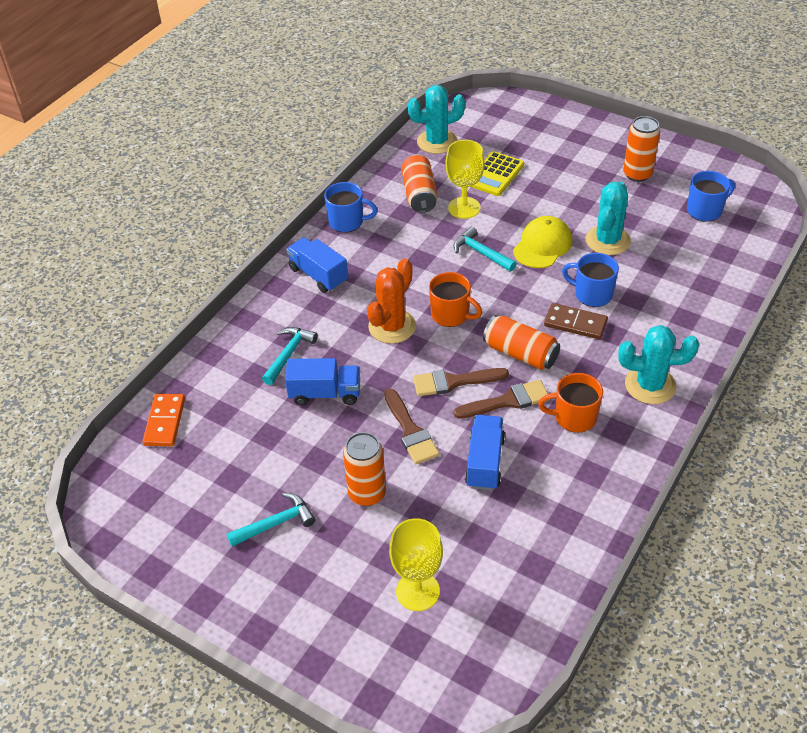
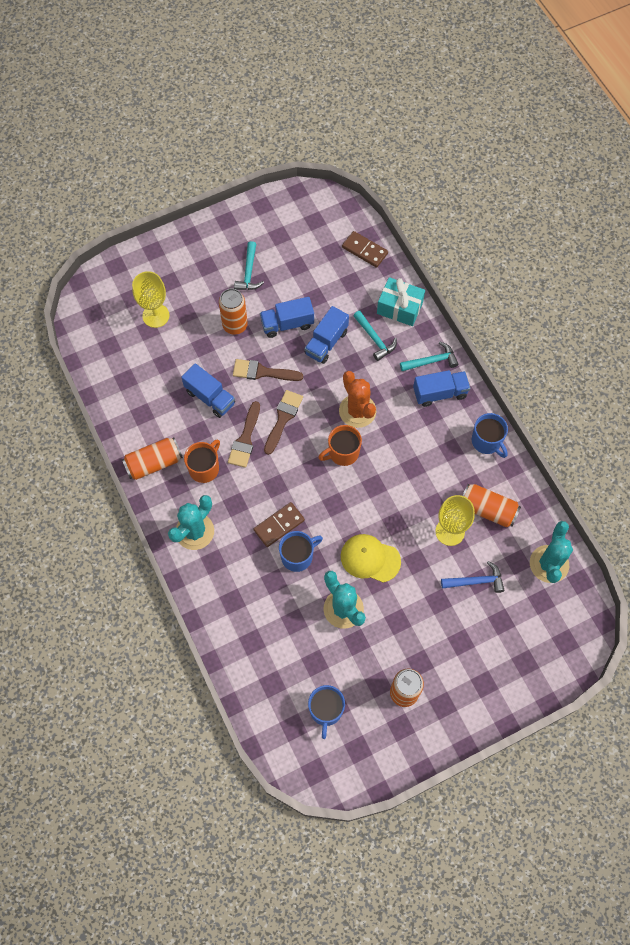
camera: 120 degrees right, 20 degrees up
(165, 422) = (364, 250): orange domino -> brown domino
(230, 352) = (399, 308): none -> turquoise gift
(326, 442) = (287, 324): none -> blue truck
(347, 222) = (487, 442): blue mug -> blue mug turned 75 degrees counterclockwise
(481, 253) = (391, 511): turquoise hammer -> turquoise hammer (431, 361)
(495, 174) = (476, 581): yellow calculator -> blue hammer
(520, 353) = (278, 473): orange can -> orange can (154, 463)
(542, 245) = (370, 558): yellow cap -> yellow cap turned 135 degrees clockwise

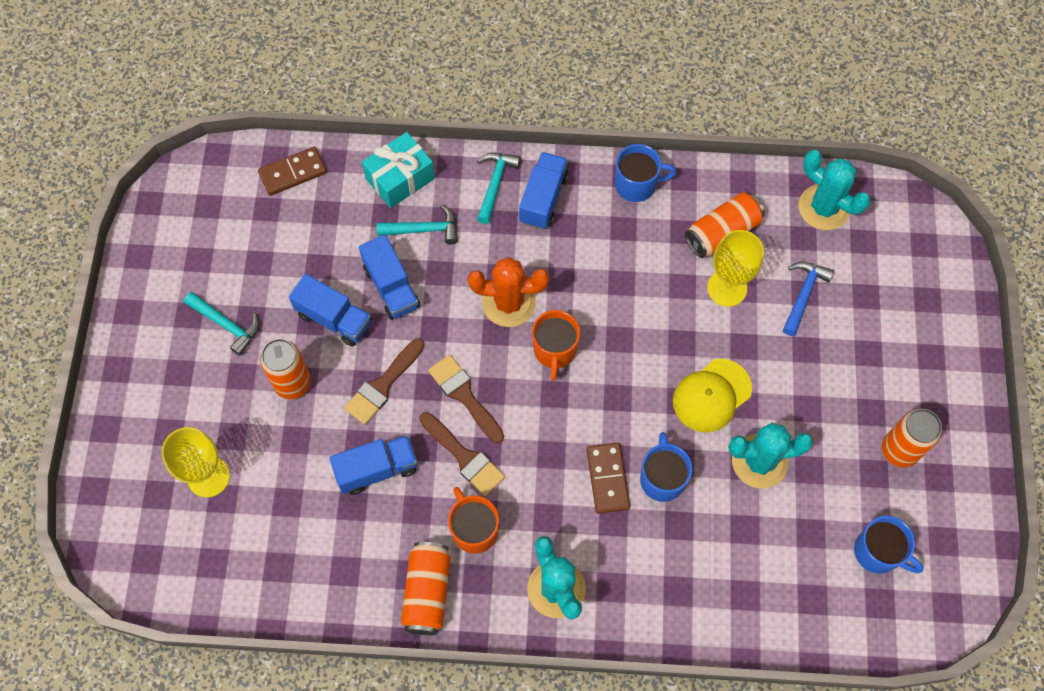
camera: 60 degrees left, 0 degrees up
(287, 324) = (334, 319): blue truck -> blue truck turned 75 degrees counterclockwise

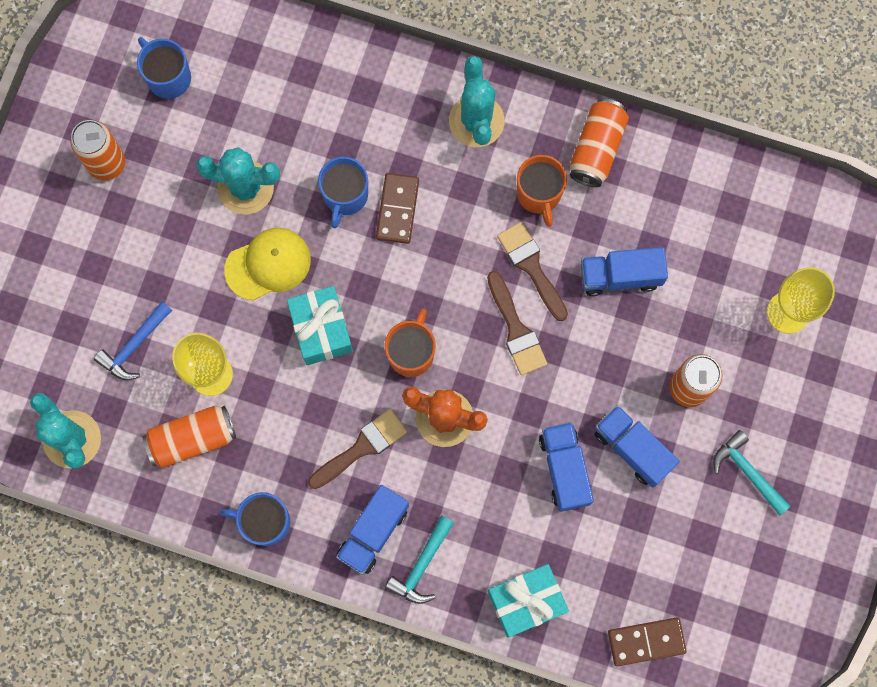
camera: 165 degrees left, 10 degrees up
(383, 385) = (596, 362): brown brush -> brown brush (362, 447)
(424, 229) = (514, 529): turquoise hammer -> none
(642, 350) = (321, 330): none -> turquoise gift

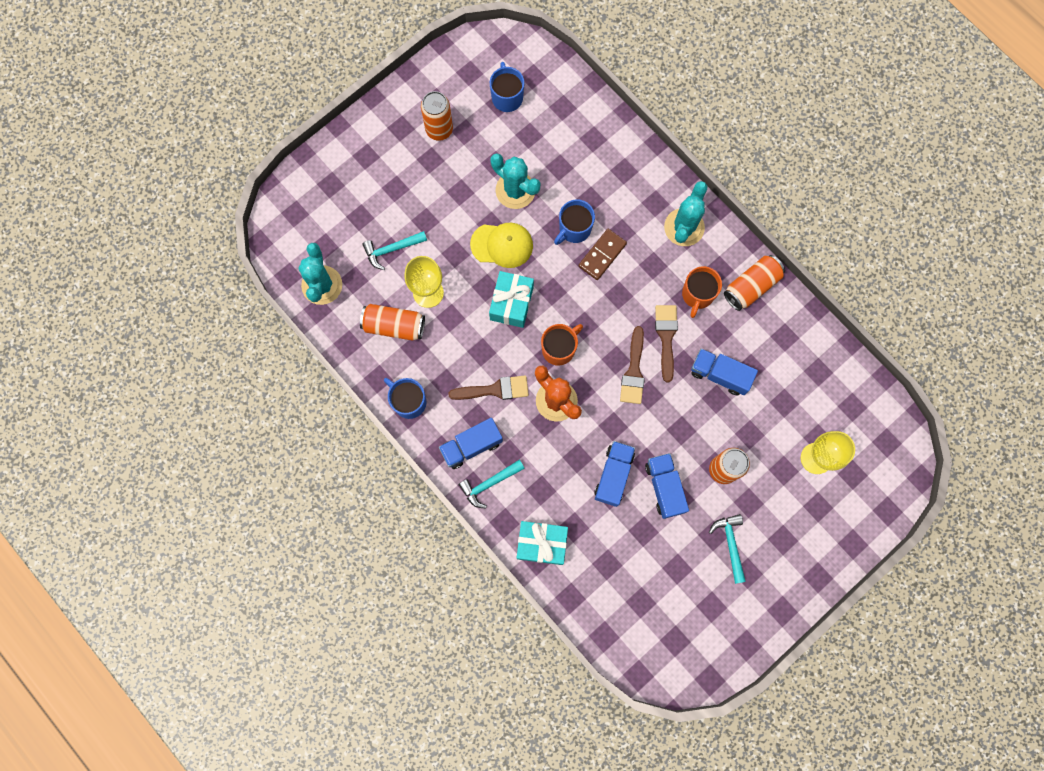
camera: 30 degrees right, 0 degrees up
(134, 345) = (392, 249): blue hammer -> turquoise hammer
(646, 641) = (603, 613): brown domino -> none

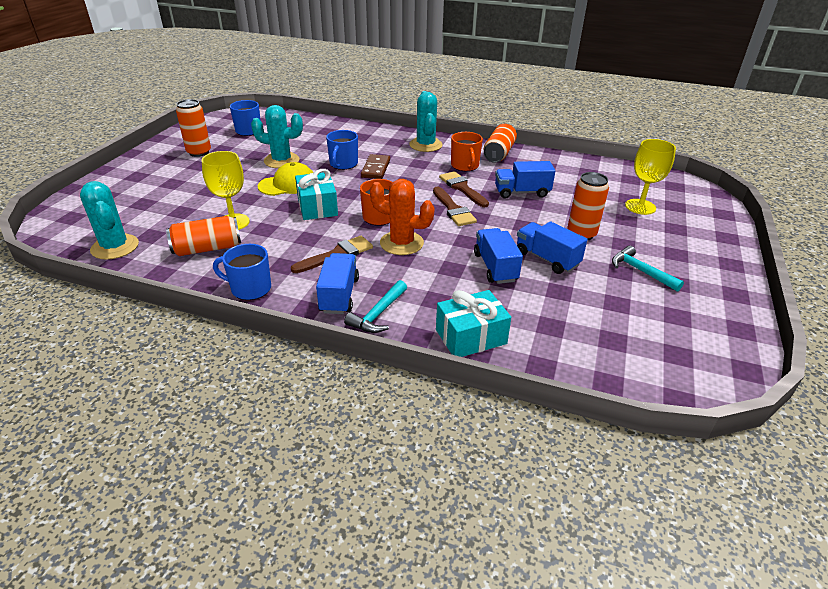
camera: 30 degrees left, 40 degrees down
(392, 249) = (183, 210): turquoise hammer -> none
(471, 446) = (339, 295): blue truck -> blue truck turned 150 degrees clockwise

